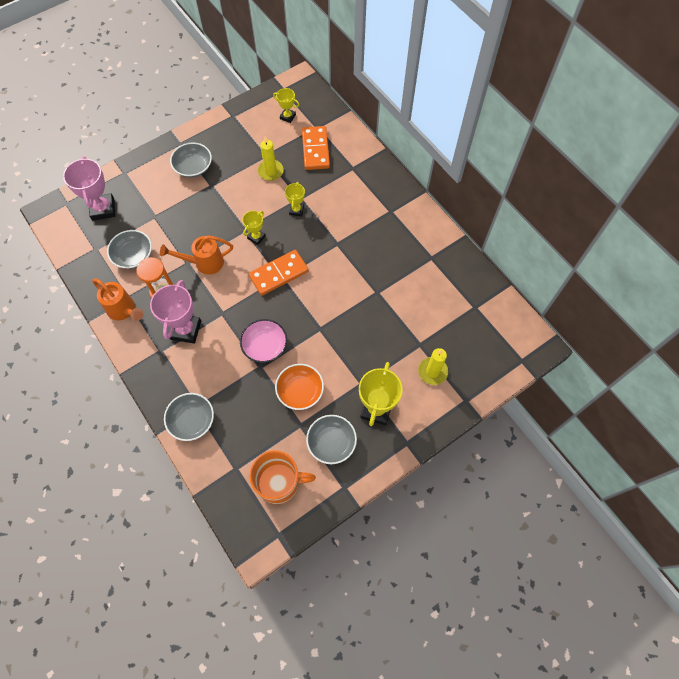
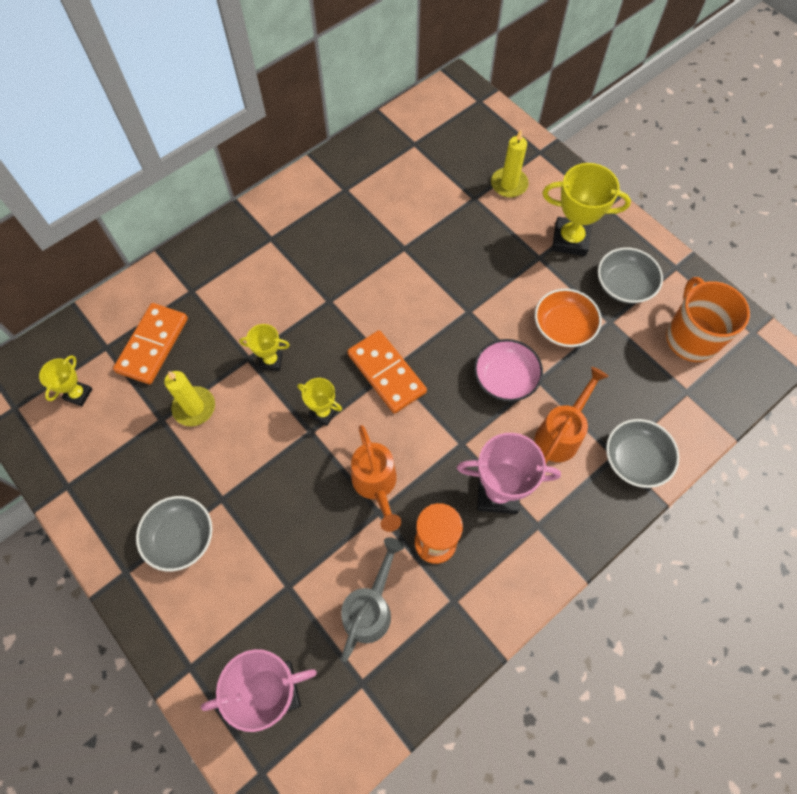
camera: 95 degrees left, 0 degrees up
(124, 310) = (477, 600): orange watering can -> orange watering can (560, 434)
(133, 255) = (370, 608): grey bowl -> grey watering can
(315, 149) = (152, 345): orange domino -> orange domino turned 60 degrees counterclockwise

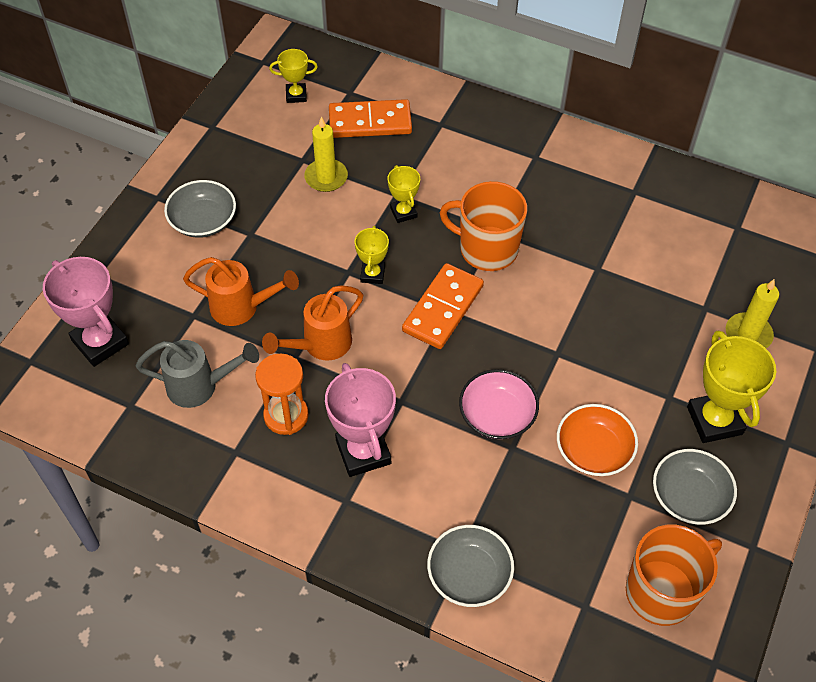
camera: 65 degrees right, 10 degrees down
(344, 315) = (487, 249): none -> orange mug
(560, 434) = (459, 489): orange watering can -> orange watering can (241, 307)

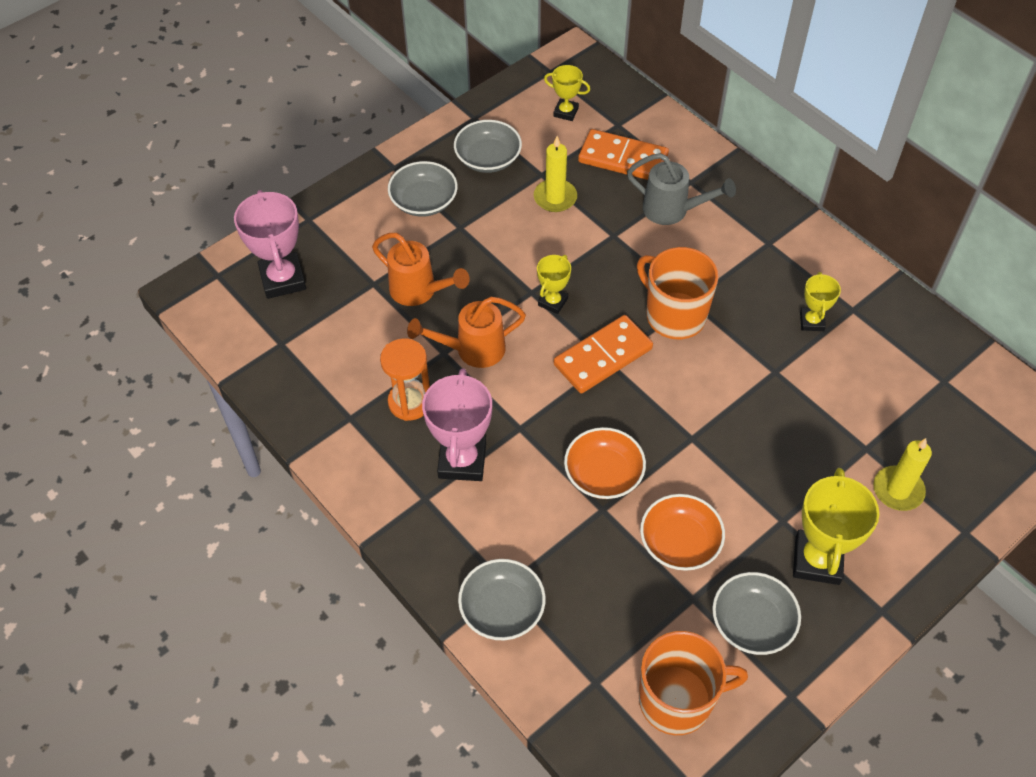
camera: 25 degrees right, 0 degrees up
(200, 386) = (348, 348): grey watering can -> grey watering can (672, 210)
(244, 161) = (488, 158): none -> grey bowl
(403, 212) = (611, 254): yellow trophy -> yellow trophy (812, 321)
(497, 415) = (603, 474): pink bowl -> orange bowl

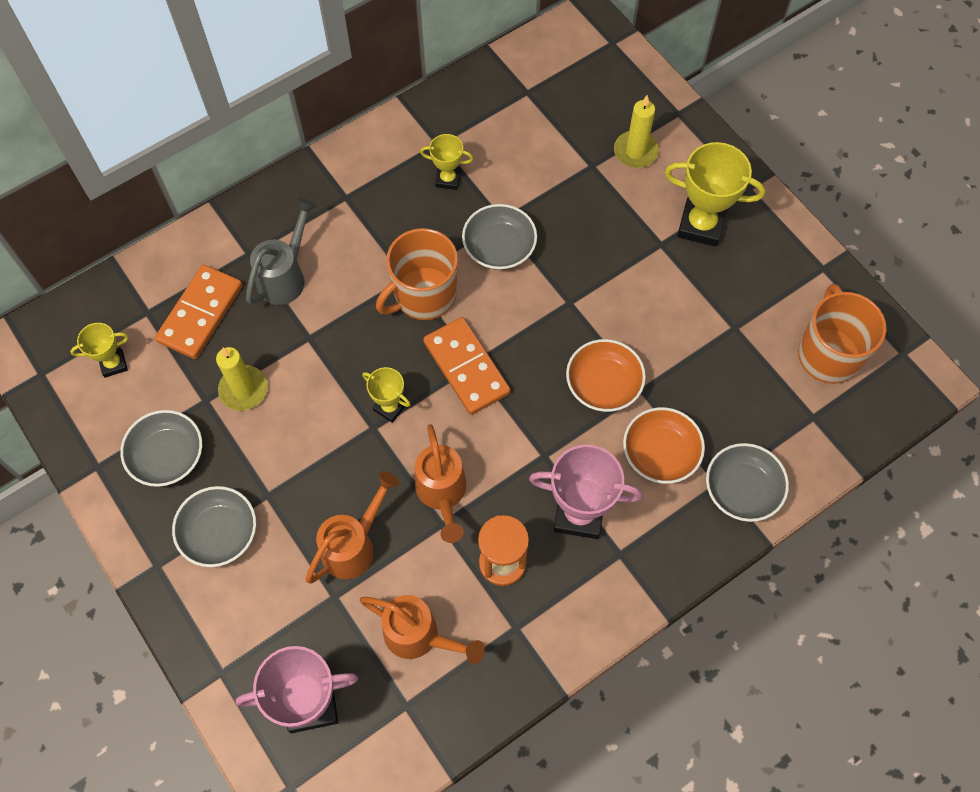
camera: 85 degrees left, 10 degrees up
(340, 346) = (419, 636): none -> orange watering can
(566, 112) = (113, 364): yellow trophy -> yellow trophy turned 45 degrees clockwise
(680, 542) = (679, 329): orange bowl -> orange bowl (660, 453)
(752, 622) = (758, 285): grey bowl -> grey bowl (499, 247)

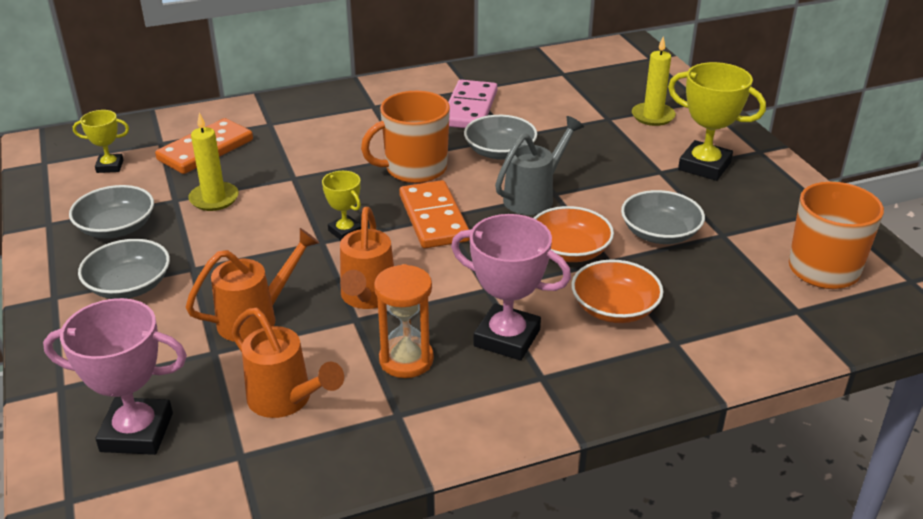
camera: 15 degrees right, 30 degrees down
(285, 276) = (294, 140): grey watering can -> grey watering can (534, 197)
(448, 179) = (470, 108): yellow trophy -> pink domino
(742, 489) = (700, 351): grey bowl -> grey bowl (660, 233)

